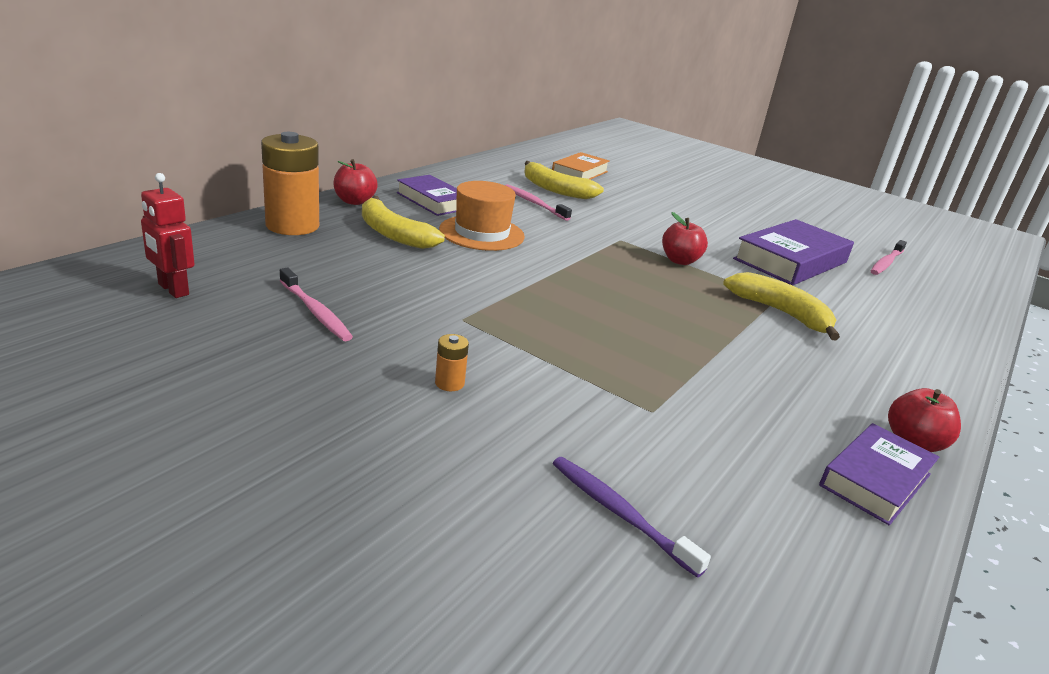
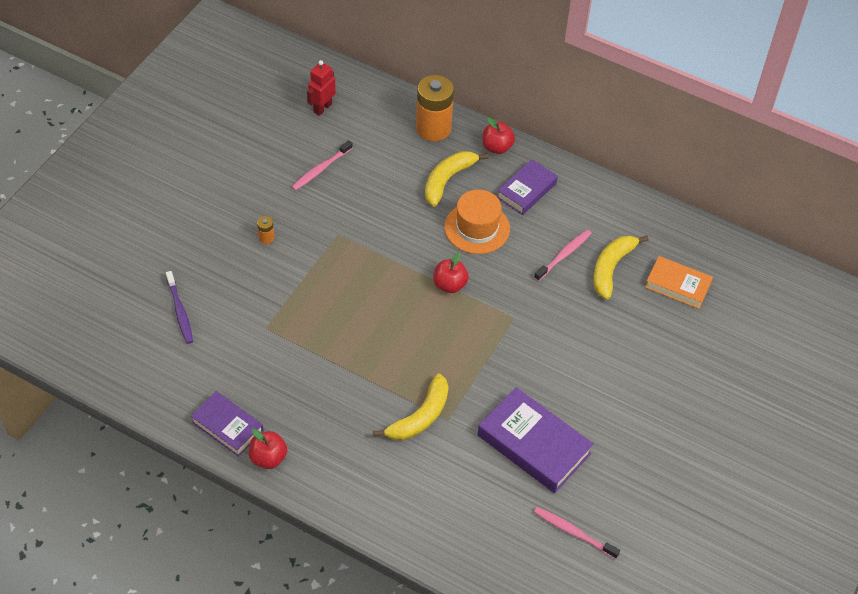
camera: 85 degrees right, 25 degrees up
(620, 514) = (180, 311): purple toothbrush -> purple toothbrush turned 120 degrees clockwise
(680, 261) = (489, 357): red apple -> red apple (449, 285)

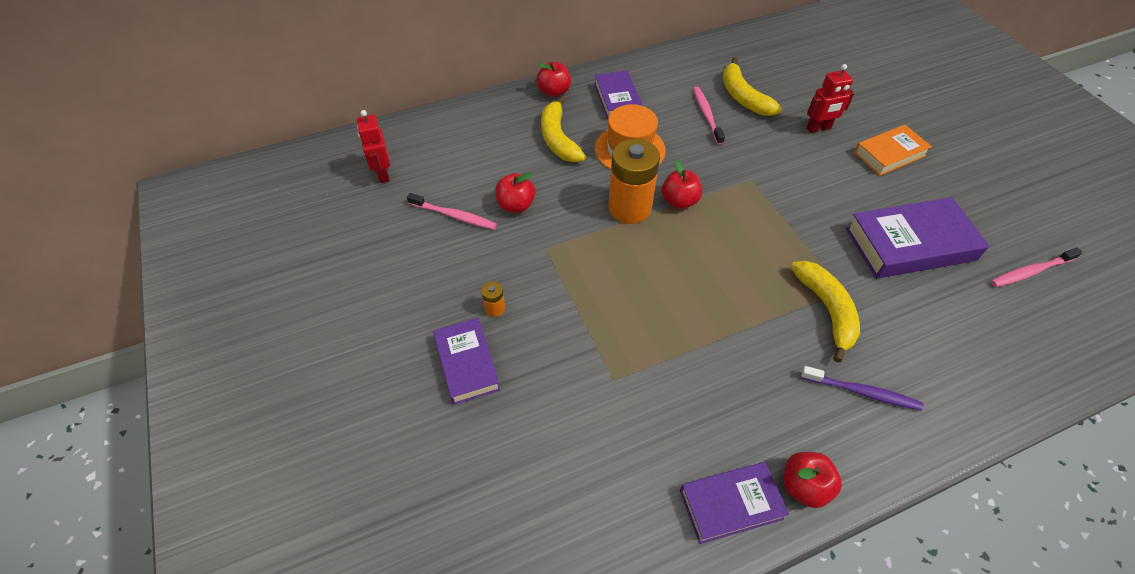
camera: 50 degrees left, 0 degrees up
(180, 311) = (521, 455): purple toothbrush -> purple toothbrush (861, 392)
(216, 249) = (467, 363): none -> purple book
(321, 169) = (454, 216): pink toothbrush -> pink toothbrush turned 60 degrees counterclockwise
(360, 196) = (516, 205): none -> red apple
(433, 128) = (491, 116): orange battery -> orange battery (629, 208)
(619, 335) = (818, 129): none -> red robot
(677, 285) = (789, 73): orange book -> orange book (889, 154)

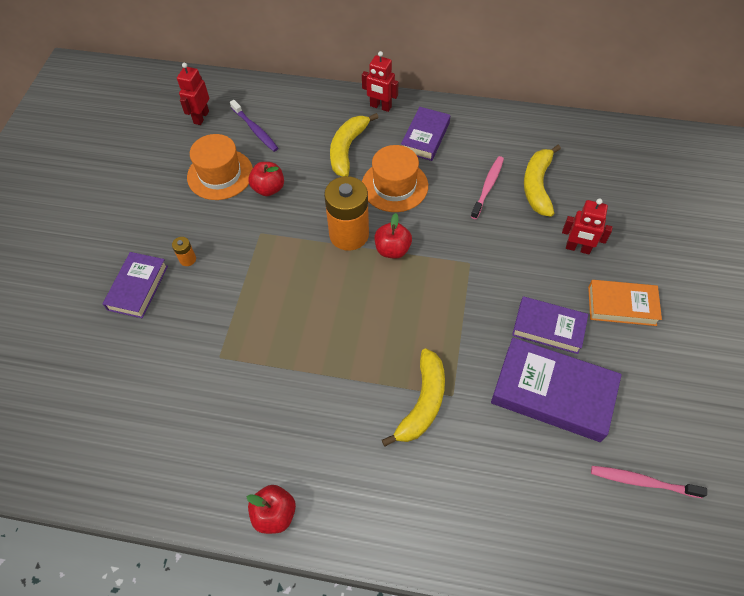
camera: 35 degrees right, 5 degrees up
(454, 216) = (220, 174): pink toothbrush -> orange hat
(554, 92) = (380, 107): red apple -> red robot
(731, 504) = (214, 490): purple book -> purple book (548, 328)
(861, 392) = (385, 479): purple toothbrush -> purple toothbrush (255, 129)

